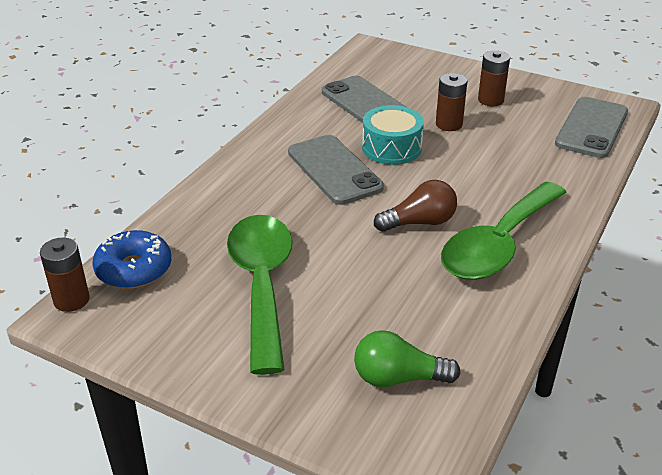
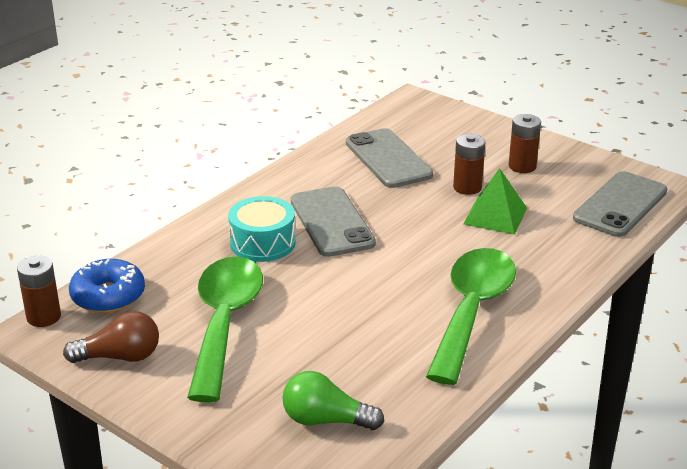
camera: 10 degrees right, 5 degrees down
(391, 148) = (398, 206): turquoise drum -> turquoise drum (262, 243)
(419, 222) = (399, 281): brown light bulb -> brown light bulb (120, 357)
(484, 149) = (495, 216): none -> green pyramid
(498, 244) = (472, 311): green spoon -> green spoon turned 150 degrees clockwise

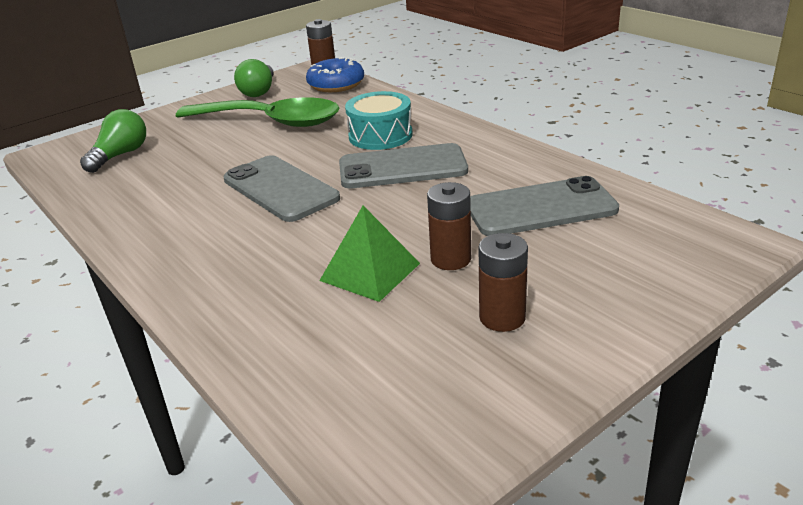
camera: 105 degrees right, 0 degrees up
(120, 357) = (259, 91): brown light bulb -> green light bulb
(472, 311) = (194, 231): green spoon -> none
(620, 205) = (348, 403): grey phone -> grey phone (280, 189)

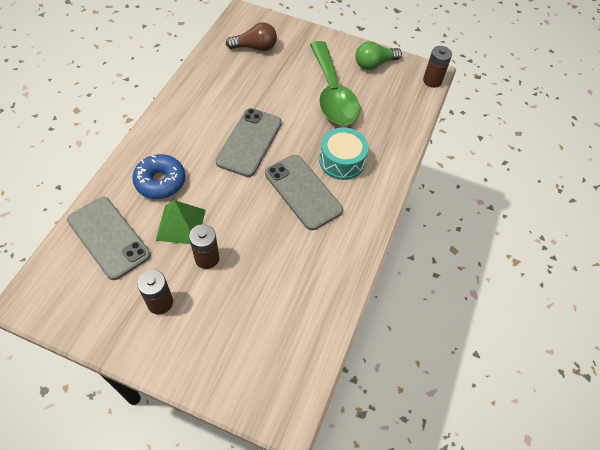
camera: 55 degrees right, 25 degrees up
(120, 155) = (255, 47): green light bulb -> brown light bulb
(336, 85) = (409, 100): blue donut -> blue donut (160, 181)
(541, 208) = (283, 286): grey phone -> grey phone (108, 237)

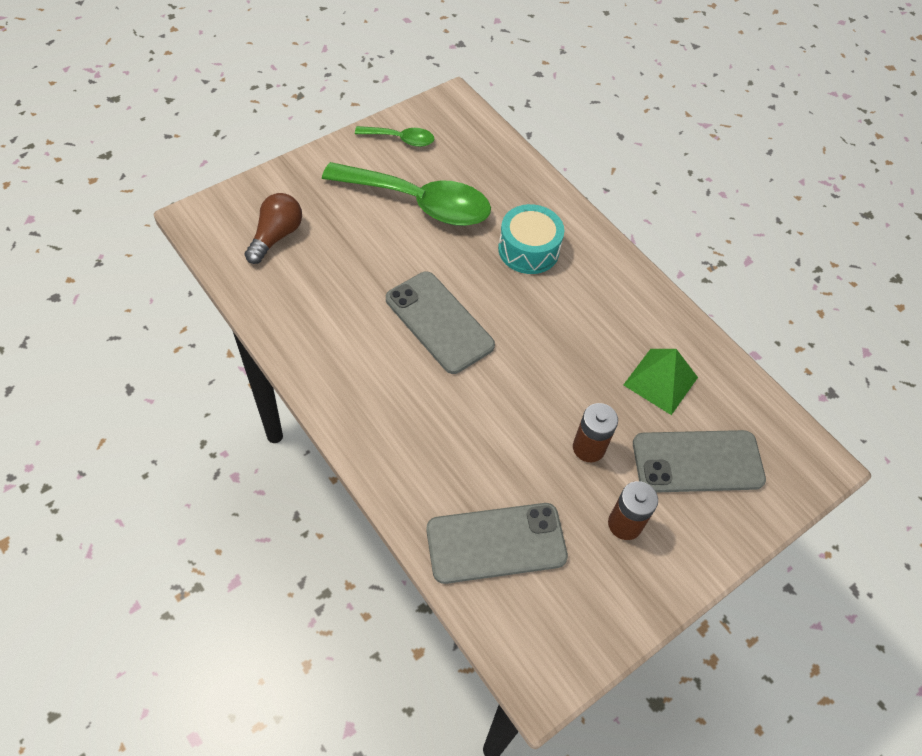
camera: 60 degrees left, 0 degrees up
(160, 181) = (440, 446): blue donut -> none
(180, 224) = (523, 453): green pyramid -> green pyramid (660, 381)
(303, 192) = (549, 308): grey phone -> grey phone (697, 461)
(374, 64) = (400, 139): green light bulb -> green spoon
(432, 81) = (466, 106): brown battery -> none

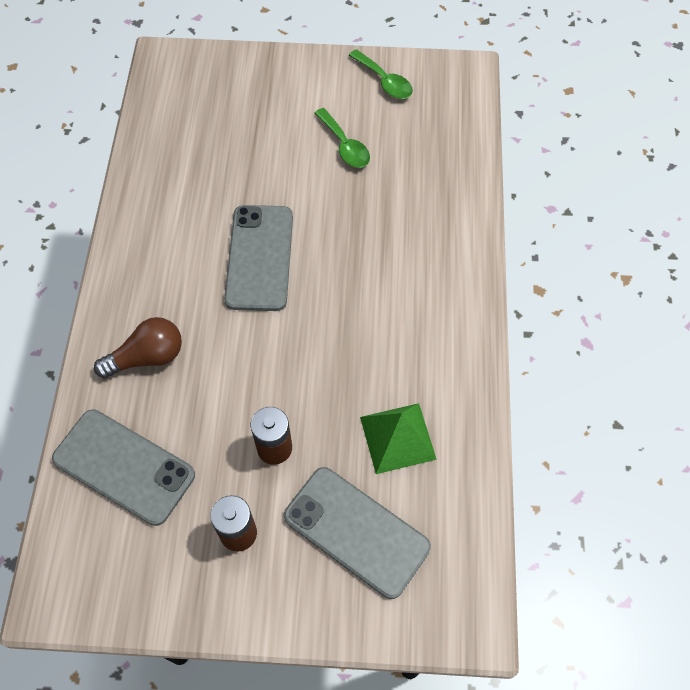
camera: 45 degrees right, 5 degrees up
(276, 236) = (204, 107): brown light bulb -> brown light bulb (147, 357)
(419, 202) = (345, 146): green spoon -> green spoon, size x0.48
(528, 249) = (398, 244): turquoise drum -> none

